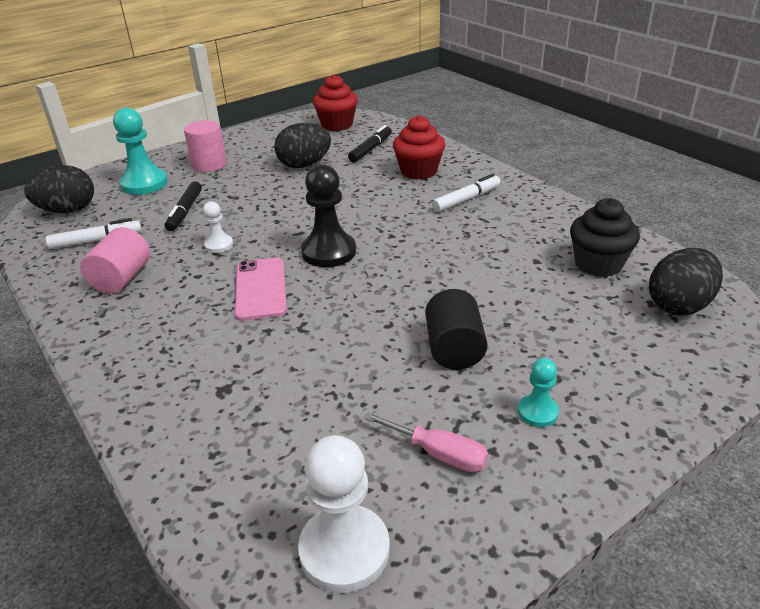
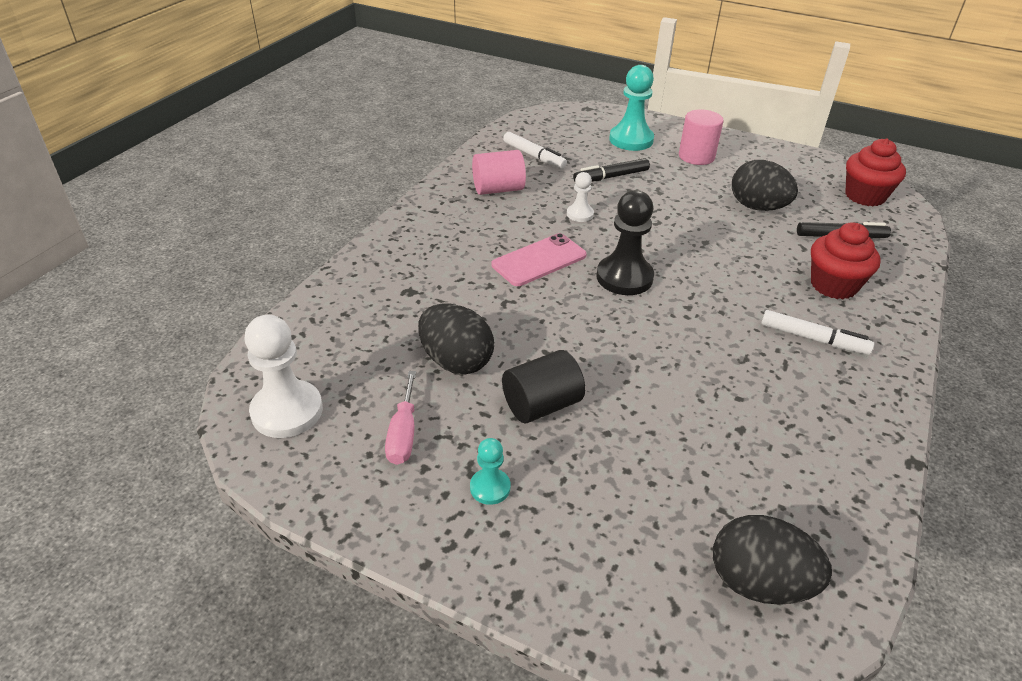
camera: 60 degrees right, 5 degrees up
(68, 210) = (560, 126): black egg -> black egg (456, 361)
(598, 264) = (782, 486): black cupcake -> none

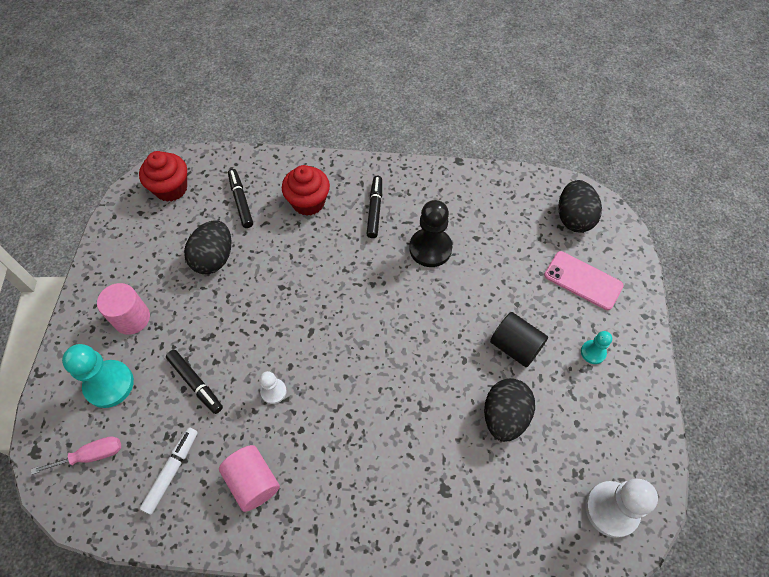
camera: 110 degrees left, 20 degrees up
(403, 434) = (585, 420): pink screwdriver -> pink screwdriver (91, 455)
(539, 260) = (358, 402): pink phone -> pink phone (583, 280)
(624, 277) = (355, 332): black pawn -> black pawn (430, 248)
(813, 339) = (374, 209): white marker -> black marker

